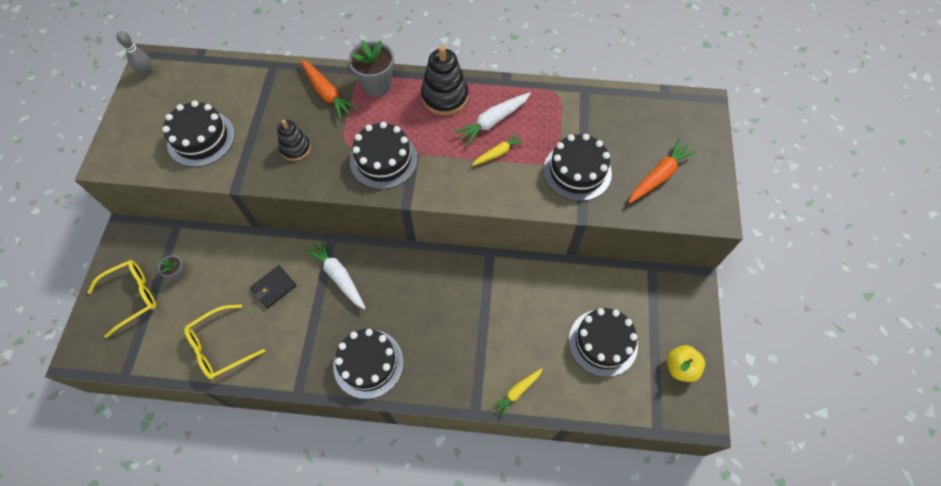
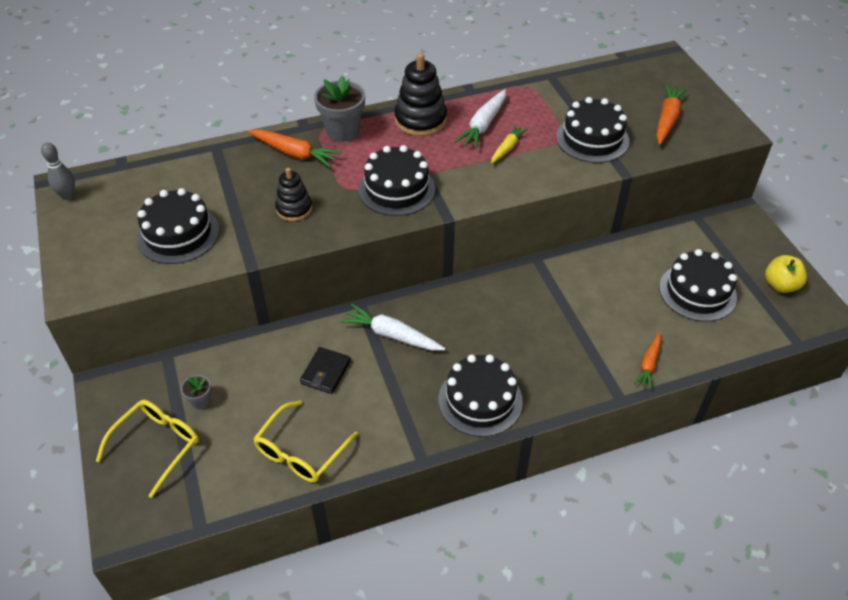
camera: 25 degrees left, 15 degrees down
(517, 392) = (648, 364): yellow carrot -> orange carrot

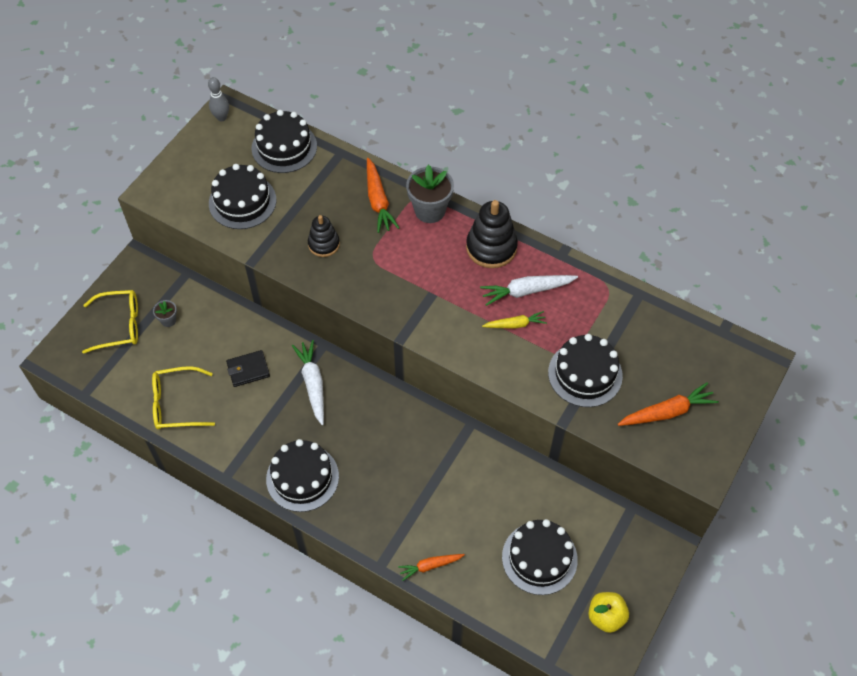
camera: 50 degrees right, 10 degrees up
(396, 189) = (400, 288): black cake -> black cake (284, 147)

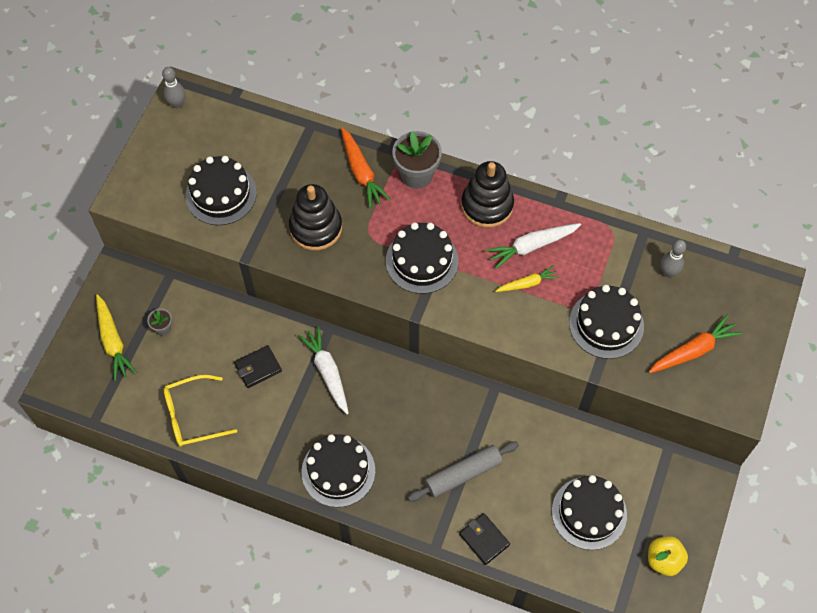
camera: 10 degrees left, 5 degrees up
(119, 325) = (113, 341): yellow glasses -> yellow carrot
(284, 147) = (251, 127): black cake -> black cake (422, 261)
(324, 244) = (316, 228): black stacking toy -> black stacking toy, size x1.60
(422, 500) = (463, 474): none -> grey rolling pin
(430, 566) = (484, 539): orange carrot -> black wallet
(656, 335) = (668, 272): none -> grey bowling pin

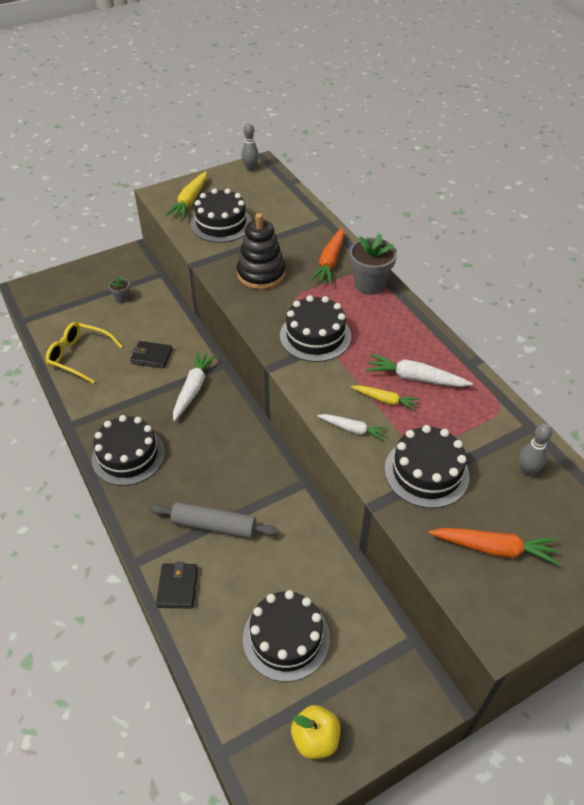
camera: 40 degrees right, 15 degrees down
(113, 341) = (86, 287): yellow carrot -> yellow carrot (190, 201)
(487, 205) = (405, 332): black stacking toy -> none
(527, 327) = (353, 429): none -> white carrot

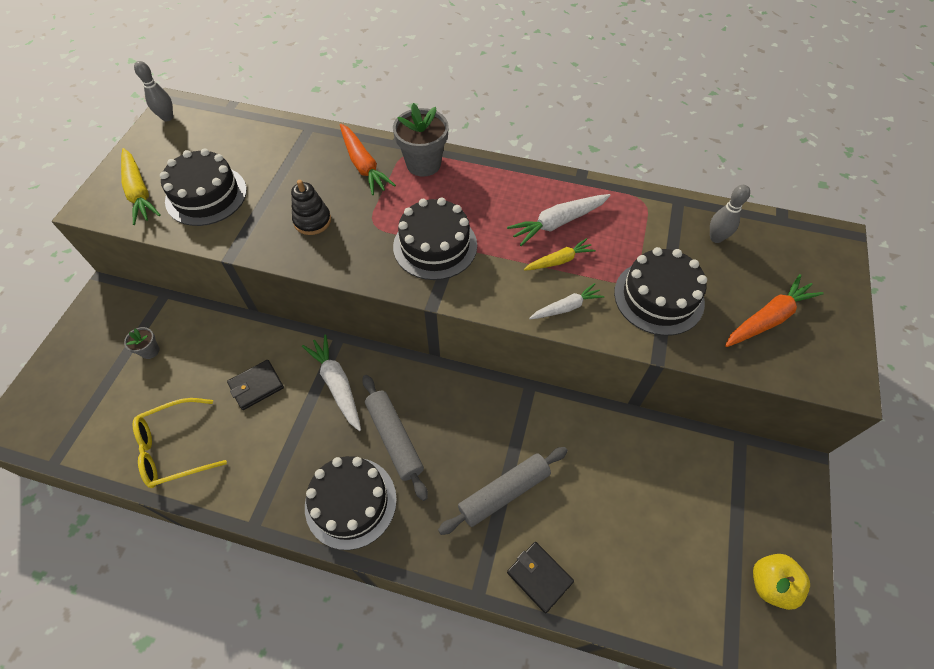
camera: 45 degrees left, 10 degrees up
(189, 443) = (394, 438): none -> grey rolling pin
(261, 274) = (312, 221): black stacking toy -> black stacking toy, size x0.62
(286, 638) = (664, 529): black cake -> none

